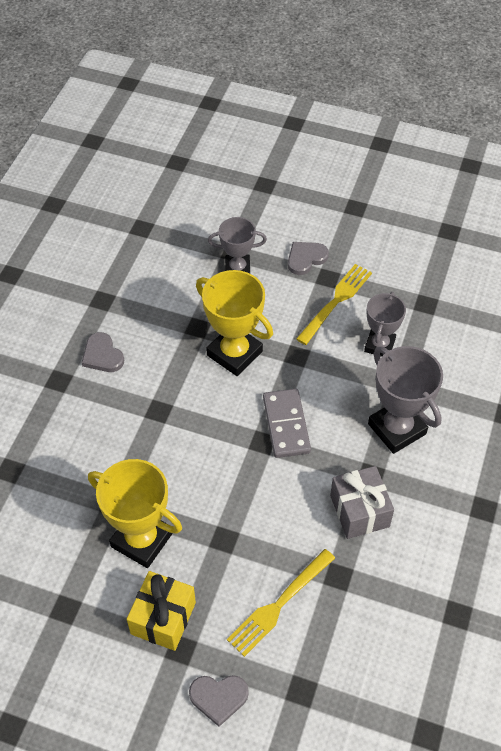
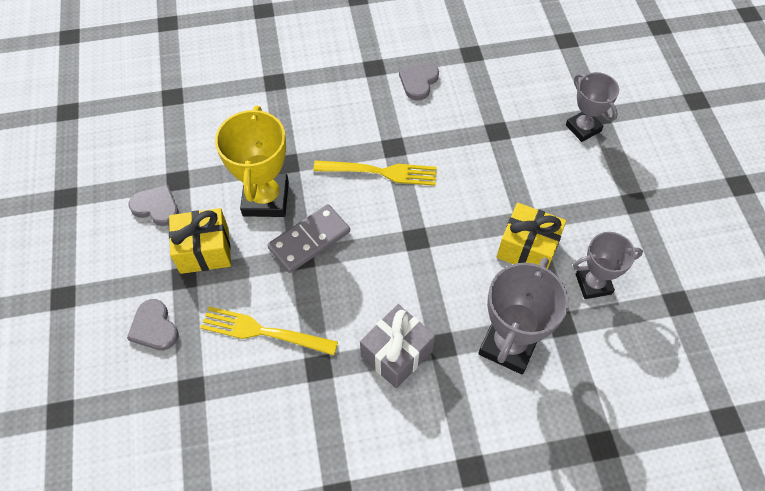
camera: 60 degrees right, 5 degrees up
(234, 353) = (491, 171): yellow trophy -> none
(286, 425) = (446, 248): grey domino -> grey domino (309, 240)
(306, 258) = (641, 174): grey heart -> grey heart (156, 207)
(322, 370) = (527, 248): none -> yellow gift
(335, 302) = (613, 222): yellow fork -> yellow fork (380, 172)

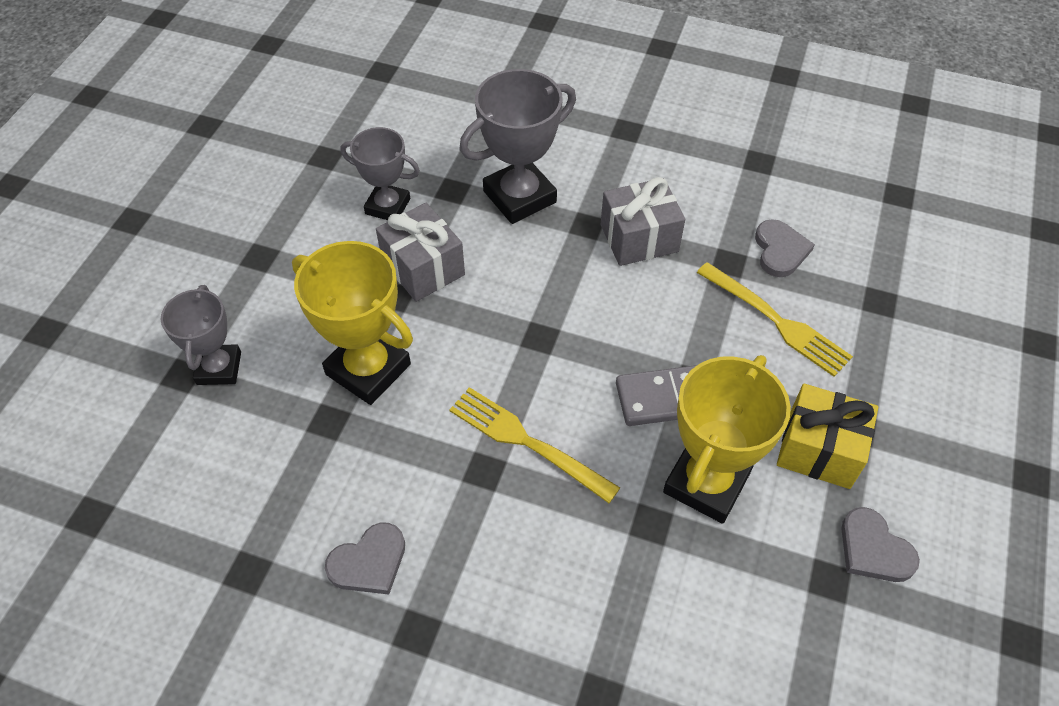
camera: 150 degrees left, 5 degrees down
(154, 327) = (910, 384): grey heart -> grey heart (780, 250)
(501, 168) = (368, 369): none -> yellow trophy
(527, 248) = (423, 268): yellow gift -> grey gift

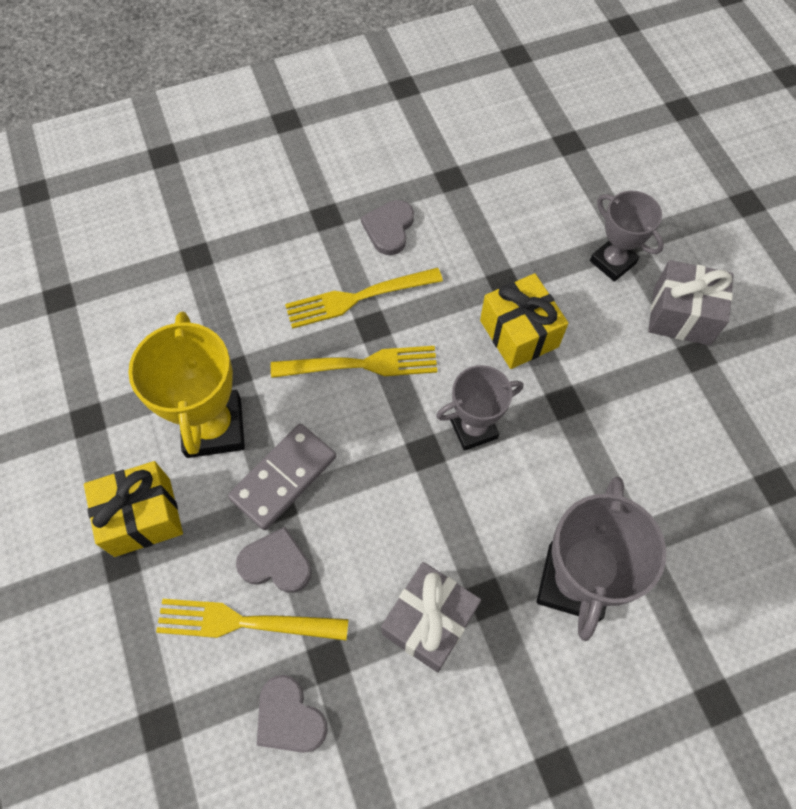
camera: 140 degrees right, 10 degrees up
(368, 369) = (519, 333): yellow trophy -> yellow gift
(388, 206) = (665, 477): grey trophy -> grey trophy (473, 428)
(423, 268) = (572, 442): grey gift -> grey gift (681, 315)
(471, 508) = (358, 298): none -> yellow fork
(873, 549) = (64, 464): grey heart -> grey heart (276, 563)

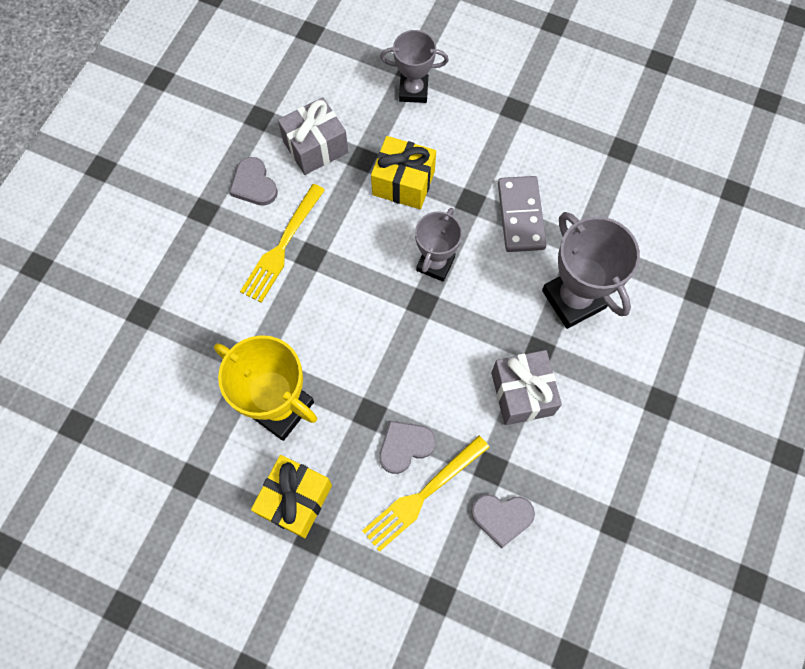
camera: 45 degrees left, 5 degrees up
(283, 477) = (356, 395): grey domino -> grey domino (520, 216)
(361, 364) = (329, 286): yellow fork -> none
(681, 315) = (484, 91): grey gift -> grey gift (315, 147)

